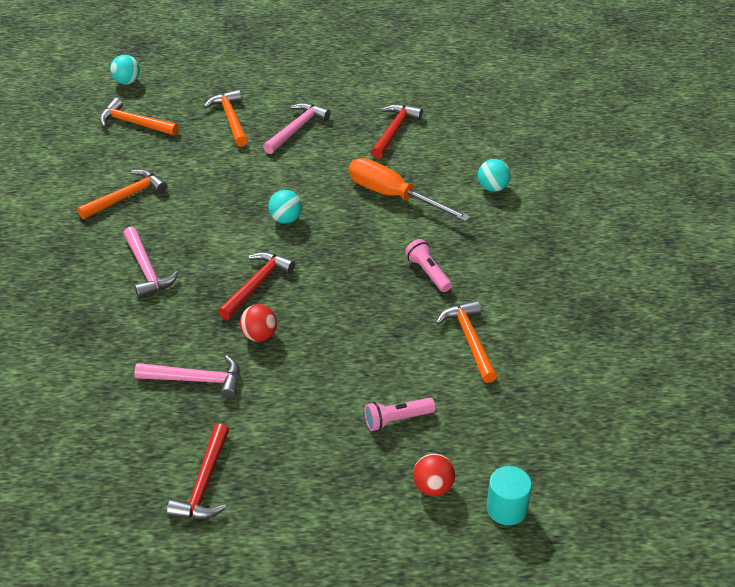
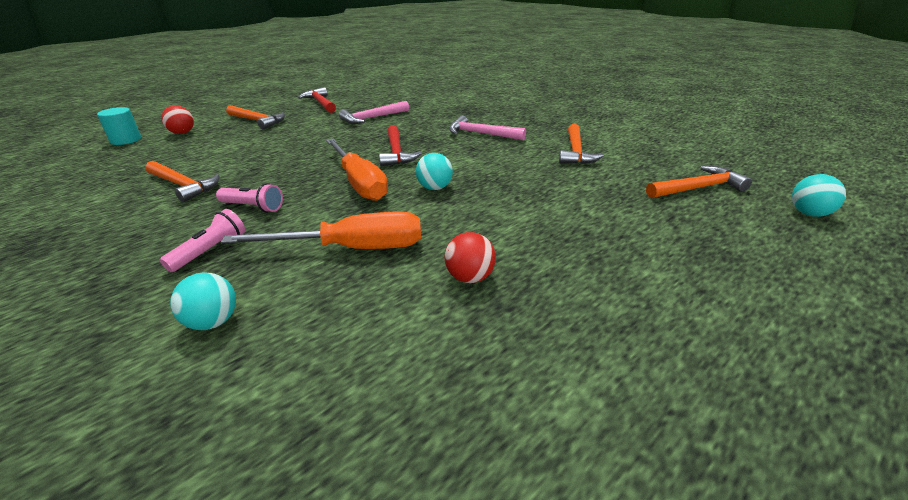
camera: 140 degrees right, 10 degrees down
(230, 119) = (644, 233): orange hammer -> orange hammer (257, 121)
(259, 335) = (359, 138): red ball -> red ball (470, 277)
(296, 129) = (564, 261): pink hammer -> none
(330, 258) = (359, 183): none -> orange screwdriver
(394, 131) = (444, 330): red hammer -> none
(397, 419) = (224, 142): pink flashlight -> pink flashlight (210, 251)

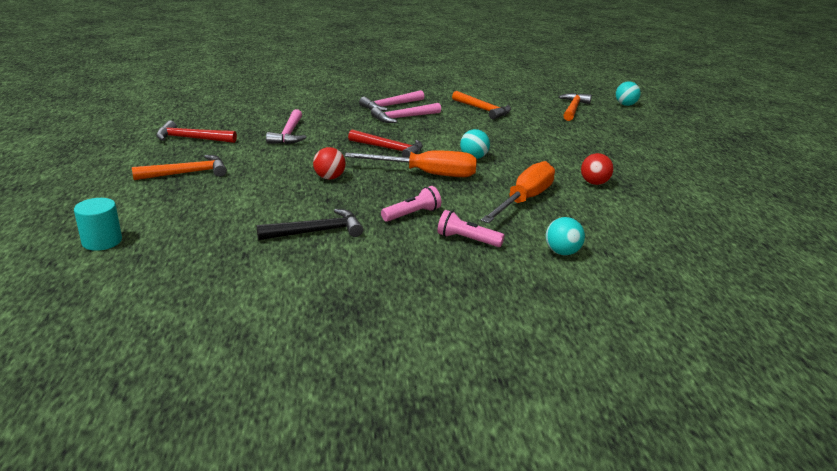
camera: 55 degrees left, 5 degrees down
(182, 133) = (145, 211): red ball -> red ball (329, 178)
(183, 186) = (316, 231): orange hammer -> black hammer
(210, 251) = (467, 240): pink flashlight -> pink flashlight turned 45 degrees counterclockwise
(499, 122) = (390, 106): none -> pink hammer

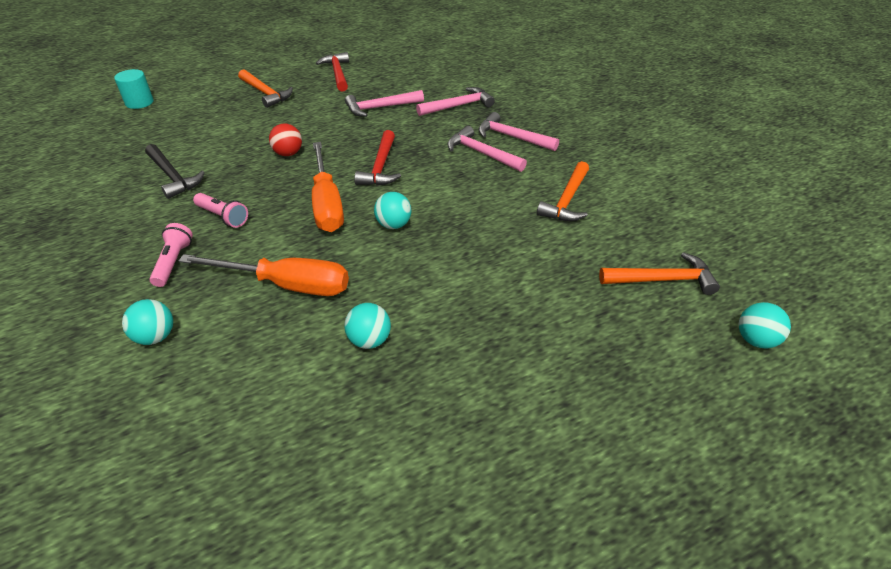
camera: 70 degrees right, 15 degrees up
(322, 110) = (458, 106): none -> pink hammer
(594, 183) = (369, 340): red ball -> turquoise ball

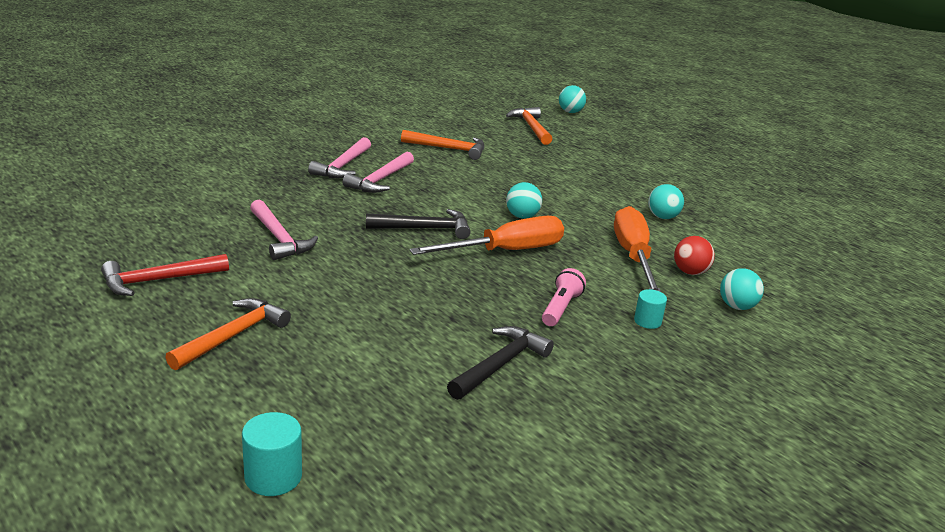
camera: 105 degrees left, 15 degrees down
(174, 262) = (647, 321): pink flashlight -> turquoise cylinder
(288, 153) = (414, 288): red ball -> red ball (690, 272)
(380, 167) = (424, 228): red hammer -> black hammer
(458, 106) = (271, 192): pink hammer -> none

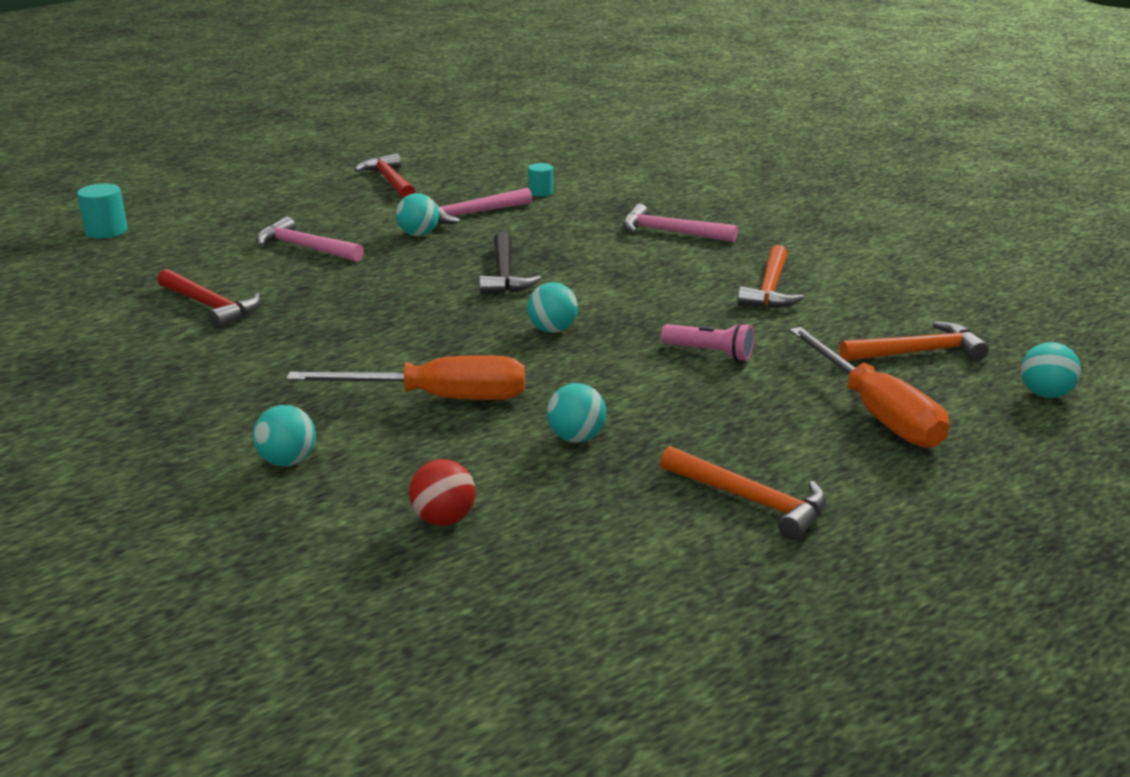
camera: 95 degrees right, 0 degrees up
(233, 336) = (294, 209): orange hammer -> orange hammer (751, 500)
(327, 264) = (418, 234): none -> turquoise ball
(380, 180) = (636, 251): pink hammer -> pink hammer (305, 248)
(500, 365) = (210, 306): black hammer -> red hammer
(506, 251) = (449, 316): orange screwdriver -> orange screwdriver (876, 412)
(561, 308) = (309, 341): pink flashlight -> pink flashlight (710, 353)
(647, 321) = (267, 390): turquoise cylinder -> turquoise cylinder (540, 192)
(690, 272) = (390, 437): red ball -> red ball (444, 519)

